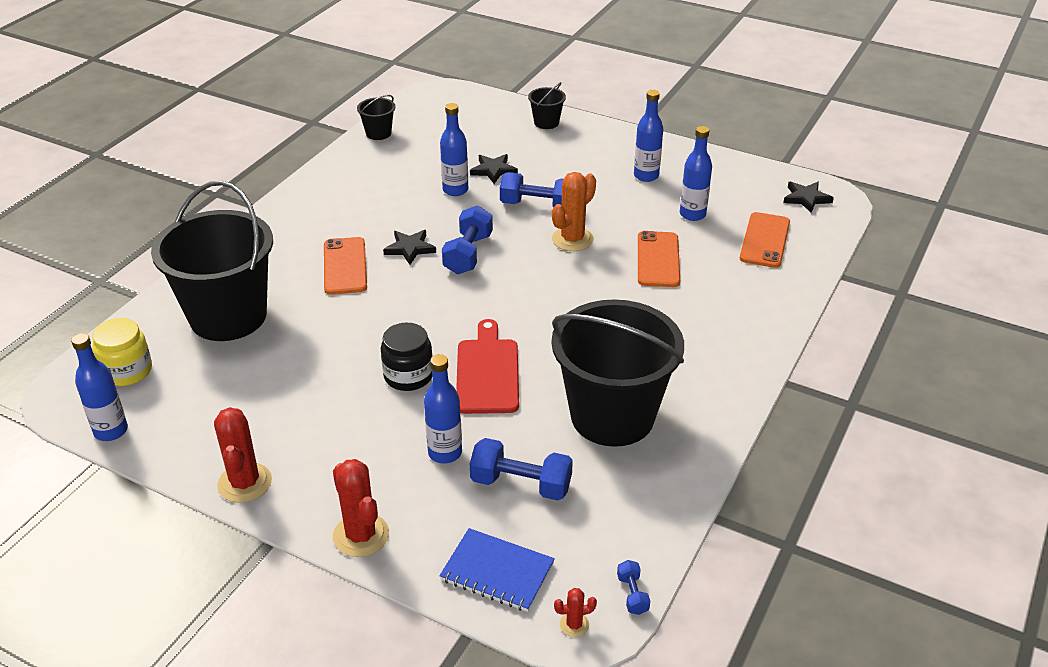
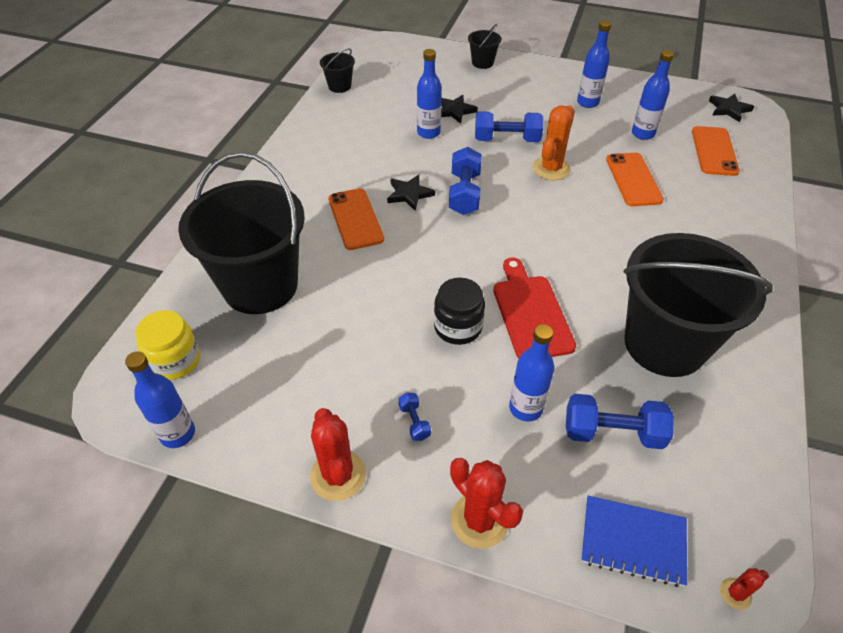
camera: 10 degrees left, 10 degrees up
(632, 594) = (774, 545): blue dumbbell -> blue dumbbell (414, 422)

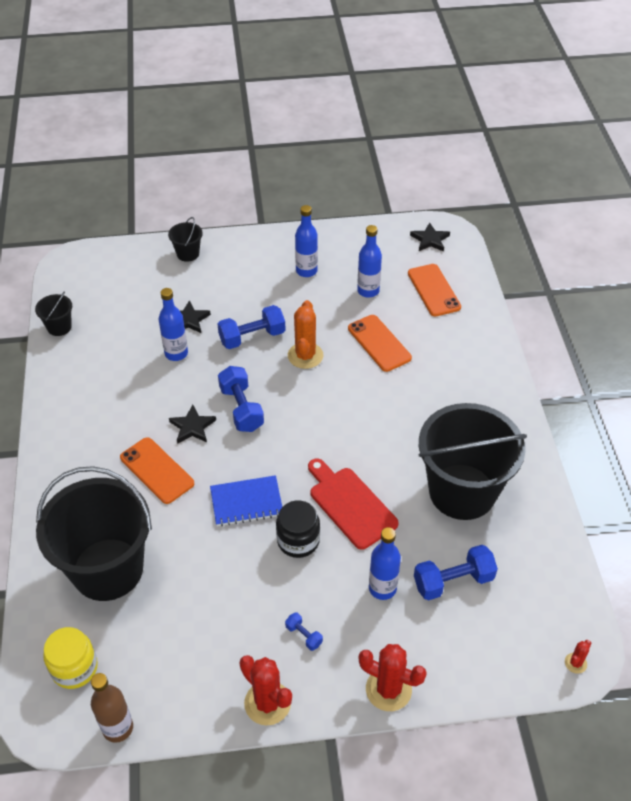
camera: 25 degrees left, 0 degrees up
(178, 434) = (118, 728): blue bottle -> brown bottle
(633, 541) = (498, 657): blue notebook -> blue notebook (246, 502)

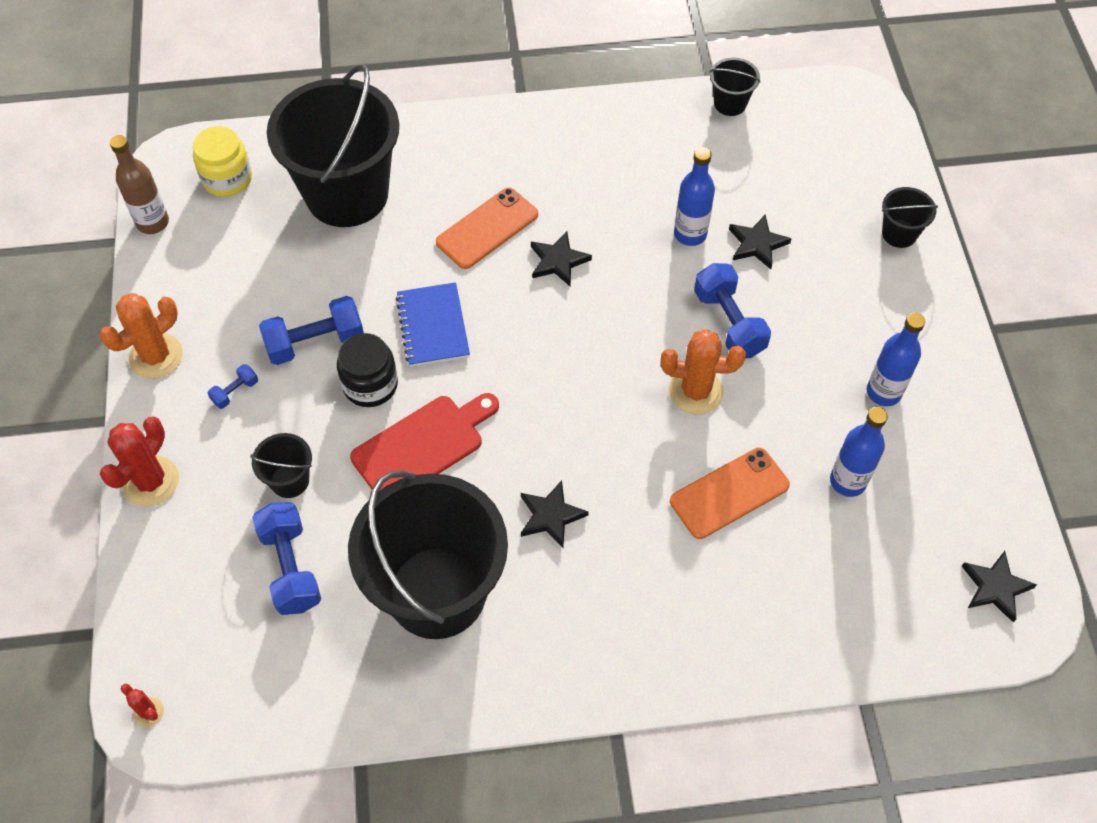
camera: 90 degrees right, 10 degrees up
(241, 408) = (591, 315): blue dumbbell -> blue dumbbell (315, 342)
(267, 703) = (156, 356): red cactus -> orange cactus
(382, 588) = (290, 480): blue bottle -> black bucket
(401, 431) = (550, 516): none -> black star
(433, 290) = (862, 584): orange phone -> none

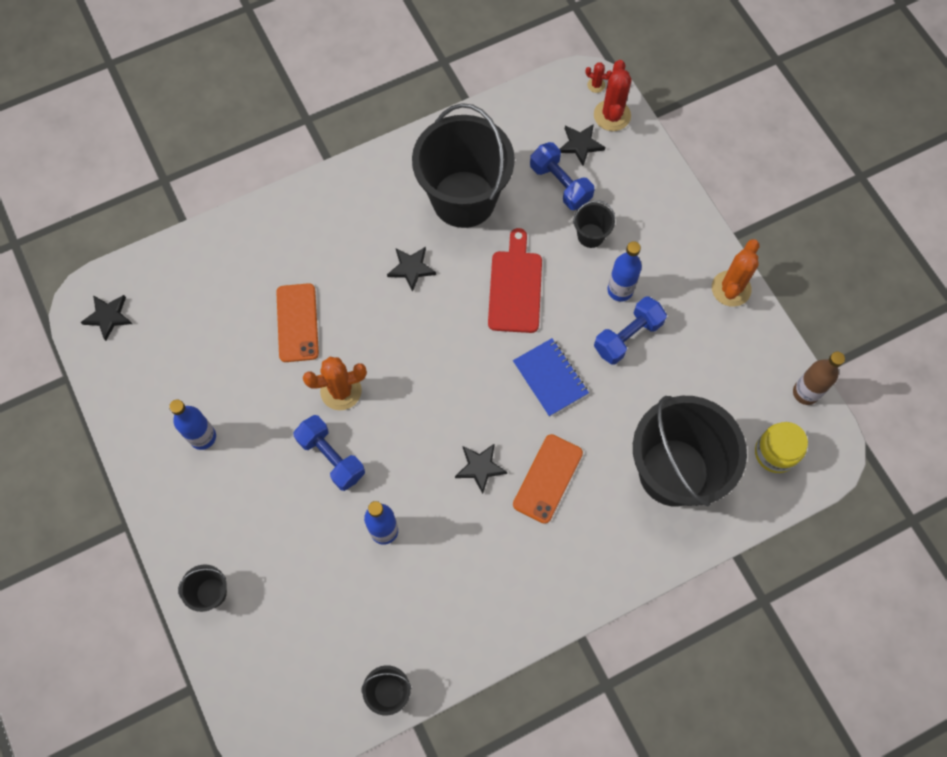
camera: 160 degrees right, 10 degrees up
(151, 481) = (678, 206): red cactus -> red cactus (612, 115)
(235, 392) = (661, 282): blue dumbbell -> none
(370, 385) = (572, 318): black jar -> none
(423, 446) = (515, 287): red cutting board -> red cutting board turned 150 degrees clockwise
(729, 493) = (297, 323): orange phone -> orange phone turned 45 degrees counterclockwise
(757, 244) = (327, 540): black star -> black star (580, 145)
(848, 481) = (217, 358): blue bottle -> blue bottle (620, 290)

